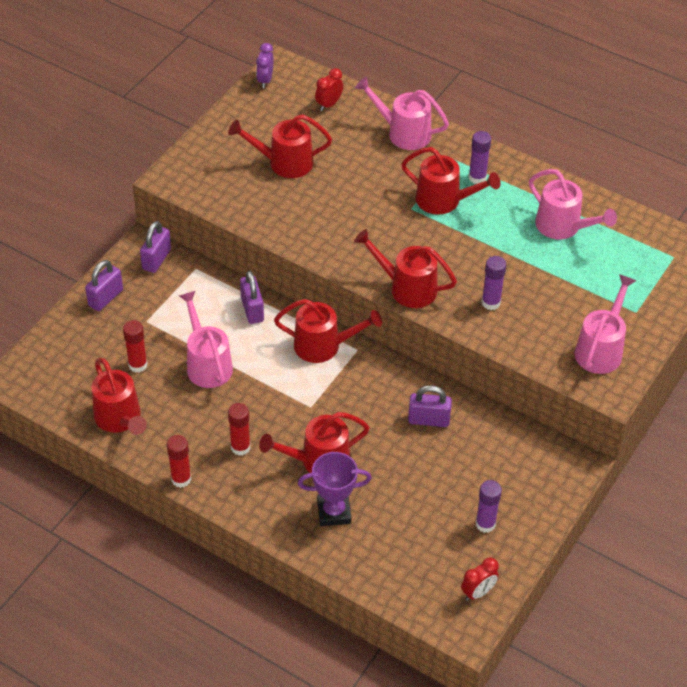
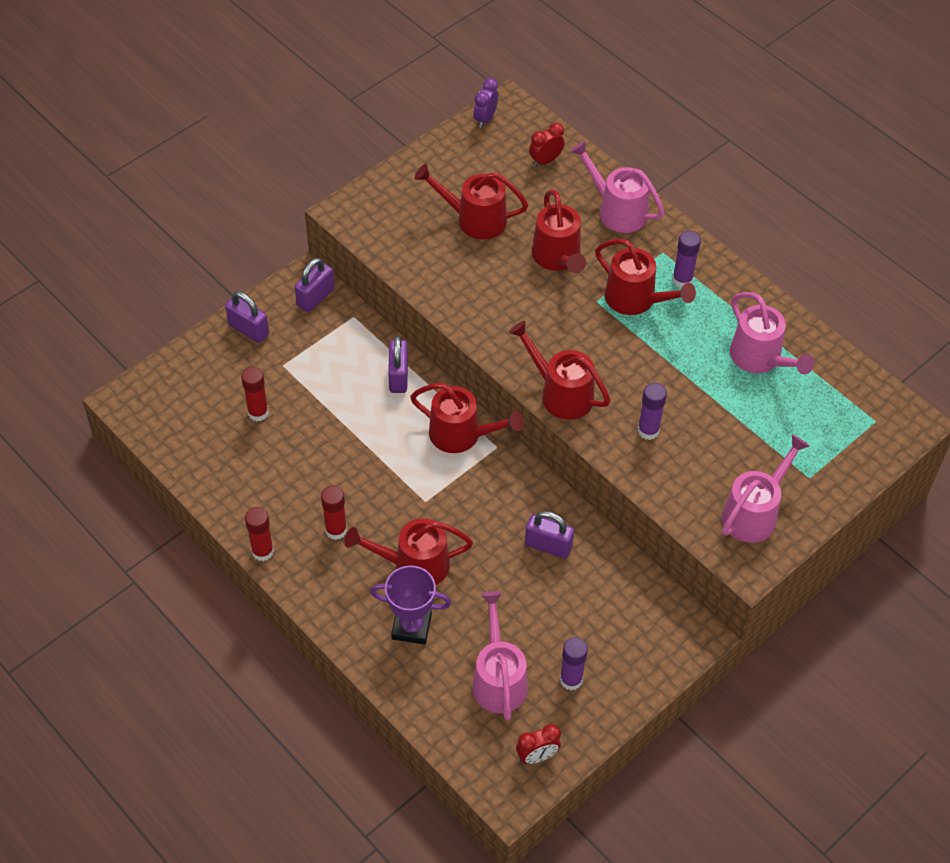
camera: 15 degrees right, 5 degrees up
(106, 298) = (248, 330): purple padlock -> purple padlock turned 75 degrees clockwise
(120, 419) = (221, 470): red watering can -> red watering can (558, 258)
(207, 363) = (331, 427): pink watering can -> pink watering can (498, 678)

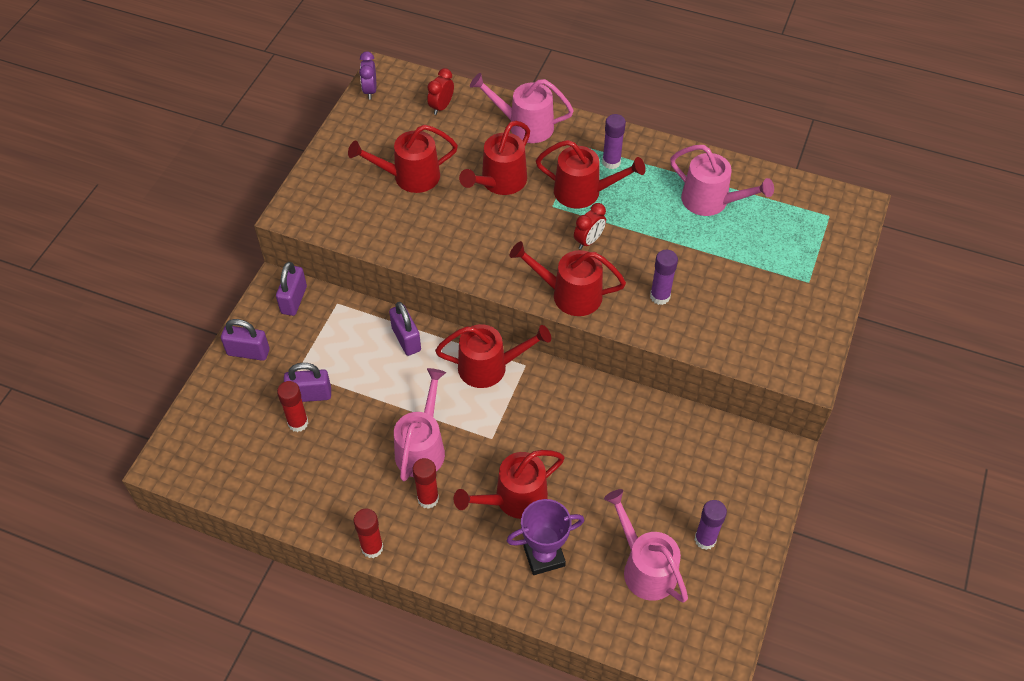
camera: 25 degrees left, 0 degrees up
(537, 756) = (717, 621): red clock -> red clock (588, 241)
(548, 546) = (617, 431): purple padlock -> purple padlock (310, 395)
(558, 258) = (499, 182): red watering can -> red watering can turned 75 degrees clockwise
(754, 512) = (785, 329): pink watering can -> pink watering can (422, 447)

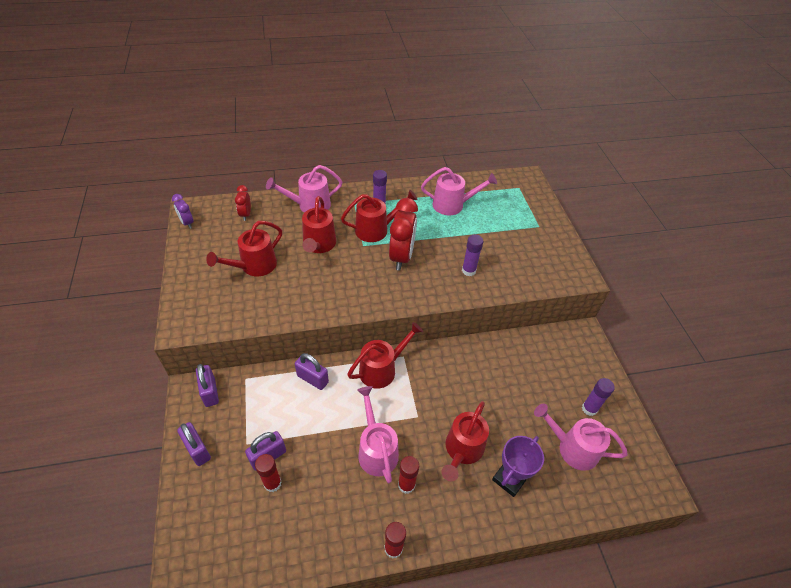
camera: 35 degrees left, 5 degrees down
(248, 352) = (197, 450): purple padlock -> purple padlock turned 75 degrees clockwise
(569, 294) = (415, 294): red watering can -> none
(588, 241) = (401, 256): red clock -> red clock, size x1.91

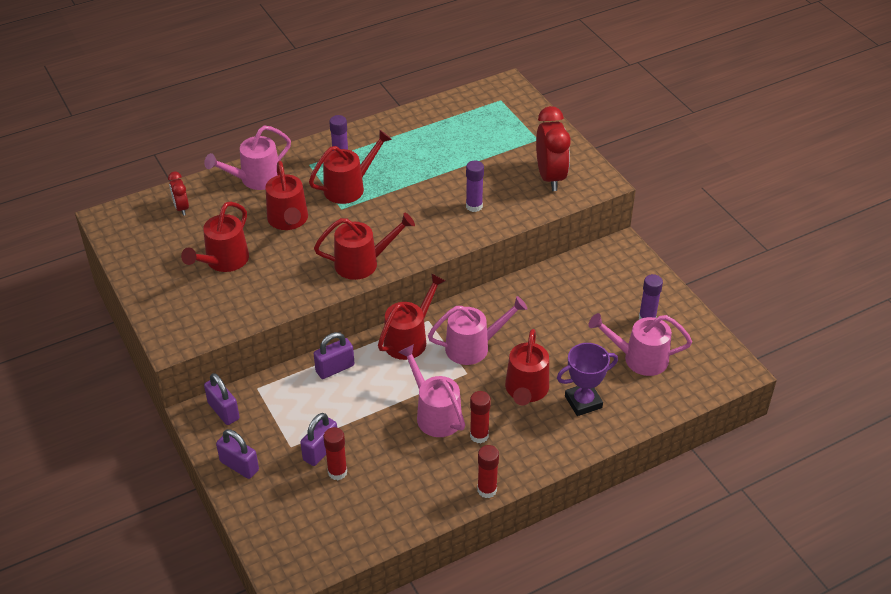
camera: 15 degrees left, 5 degrees down
(187, 223) = (113, 234): purple clock -> none
(312, 379) = (335, 368): purple padlock -> purple padlock turned 45 degrees counterclockwise
(360, 297) = (363, 263): none -> red watering can
(401, 256) = (391, 210): red clock -> red clock (550, 177)
(453, 205) = (429, 138): pink watering can -> pink watering can (474, 347)
(509, 478) = (583, 402): purple trophy -> purple trophy turned 45 degrees clockwise

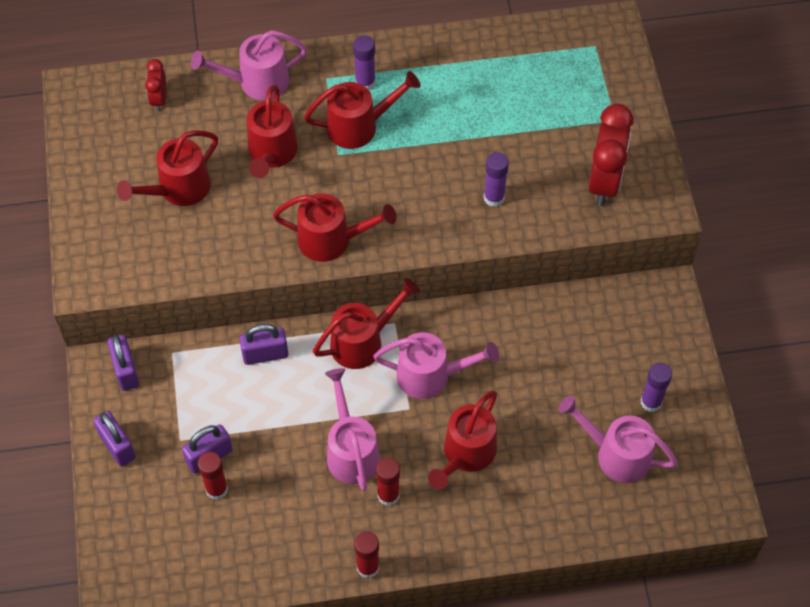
camera: 20 degrees right, 15 degrees up
(583, 402) = (524, 491): purple trophy -> none

